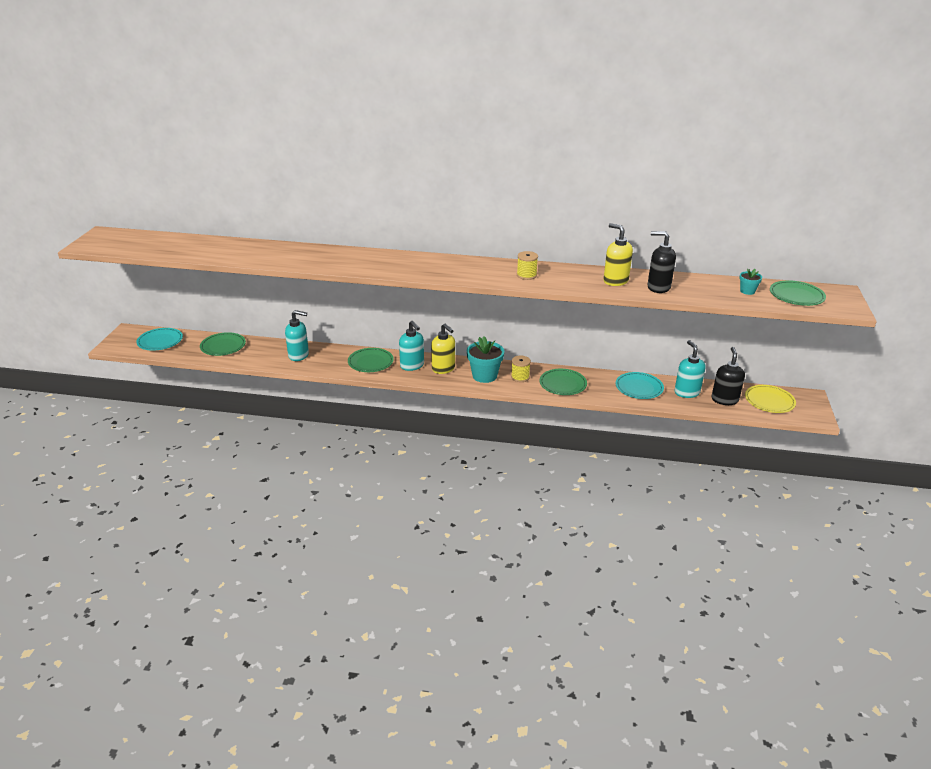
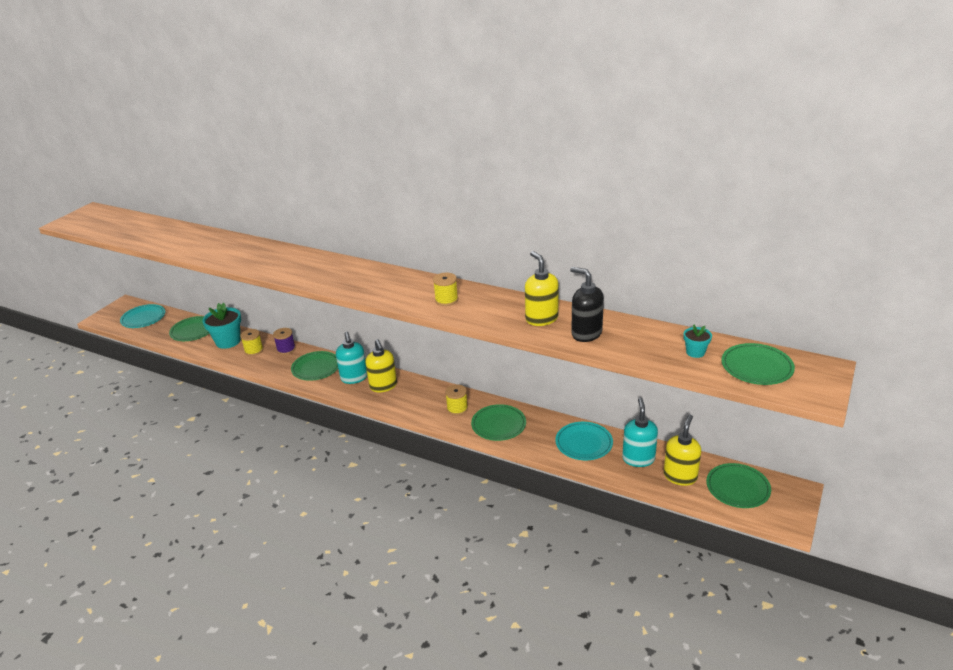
camera: 20 degrees right, 0 degrees up
(299, 355) = (254, 350): turquoise soap dispenser -> yellow spool
(330, 351) = (286, 349): none -> purple spool
(484, 376) = (420, 401): turquoise flower pot -> turquoise flower pot (228, 341)
(724, 399) = (680, 476): black soap dispenser -> yellow soap dispenser
(769, 401) = (737, 488): yellow plate -> green plate

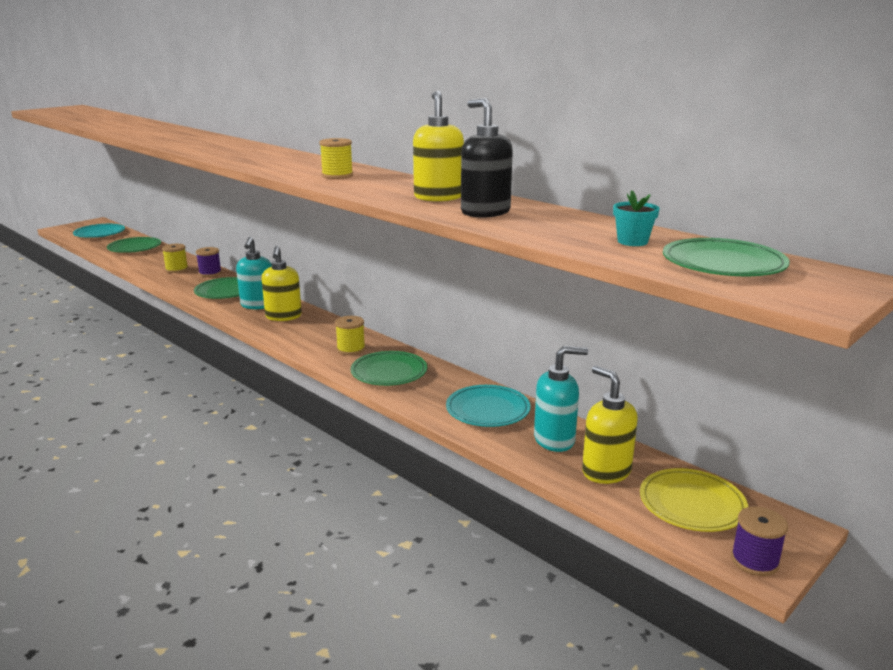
camera: 15 degrees right, 10 degrees down
(228, 341) = (159, 259): turquoise flower pot -> none
(638, 458) = (554, 440): turquoise soap dispenser -> turquoise soap dispenser turned 60 degrees clockwise
(680, 476) = (606, 472): yellow soap dispenser -> yellow soap dispenser turned 75 degrees counterclockwise
(737, 488) = (692, 504): green plate -> yellow plate
(784, 519) = (754, 561): none -> purple spool

